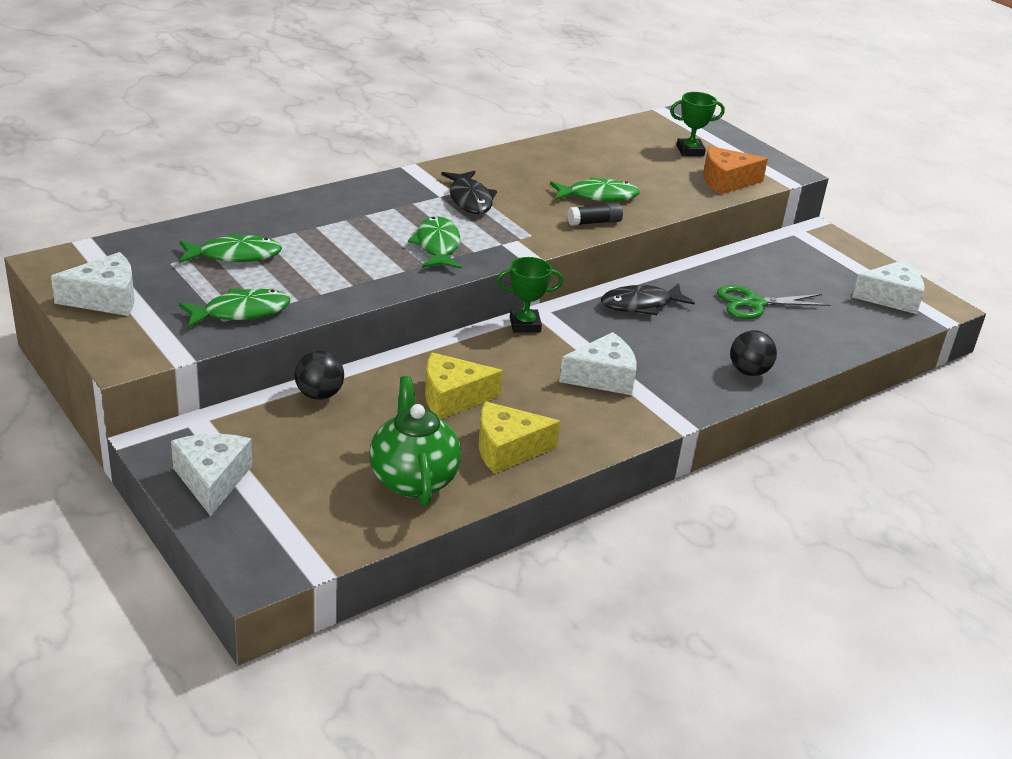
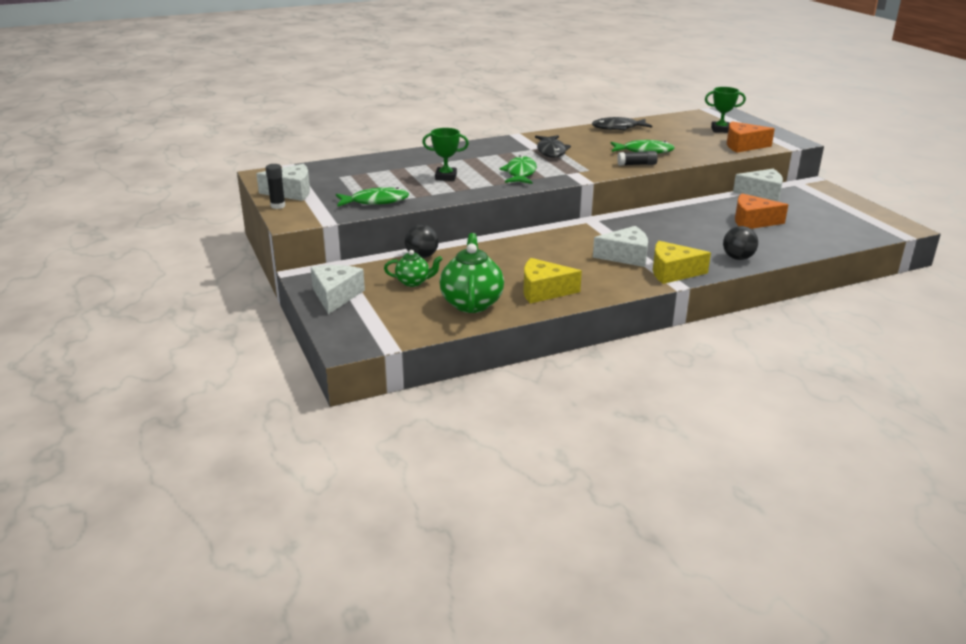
camera: 15 degrees right, 5 degrees down
(93, 328) = (278, 206): none -> black glue stick
(235, 255) = (382, 174): green fish -> none
(320, 445) = (413, 282): none -> green teapot
(452, 397) = (513, 262): yellow cheese -> yellow cheese (672, 272)
(525, 325) = (577, 226): green trophy -> green trophy (446, 177)
(640, 305) = (665, 219): black fish -> black fish (618, 128)
(754, 304) = (752, 221): green scissors -> orange cheese
(891, 298) = (863, 222): white cheese -> white cheese (762, 193)

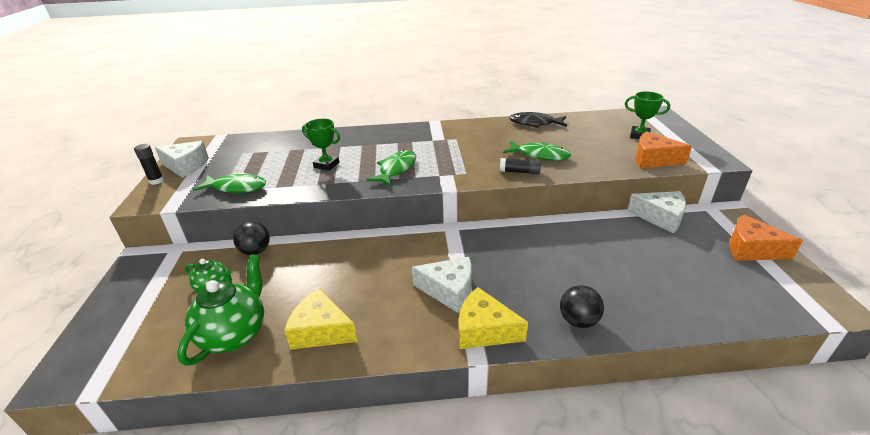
camera: 20 degrees right, 5 degrees up
(336, 296) = (131, 293): white cheese -> none
(551, 151) = (449, 145): black fish -> none
(752, 221) = (628, 260): orange cheese -> orange cheese (751, 249)

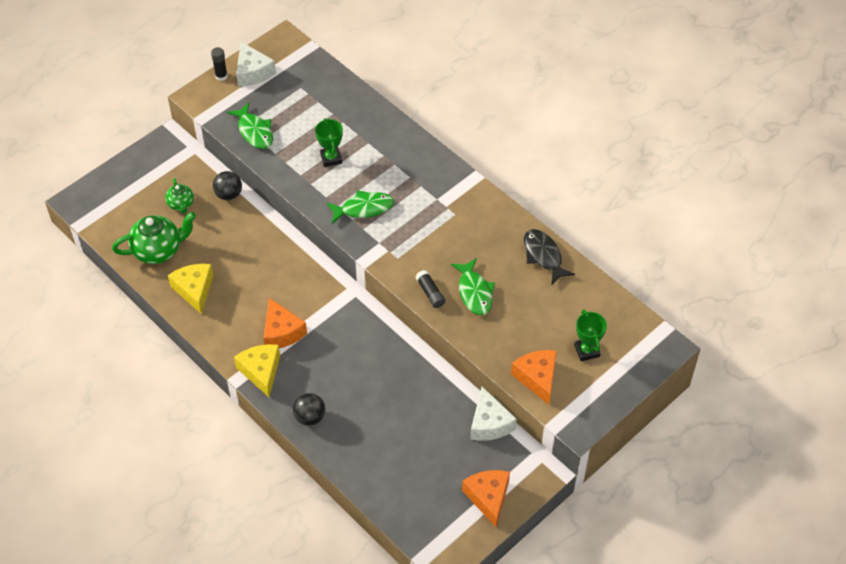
camera: 50 degrees right, 20 degrees up
(449, 290) = (281, 332): white cheese -> orange cheese

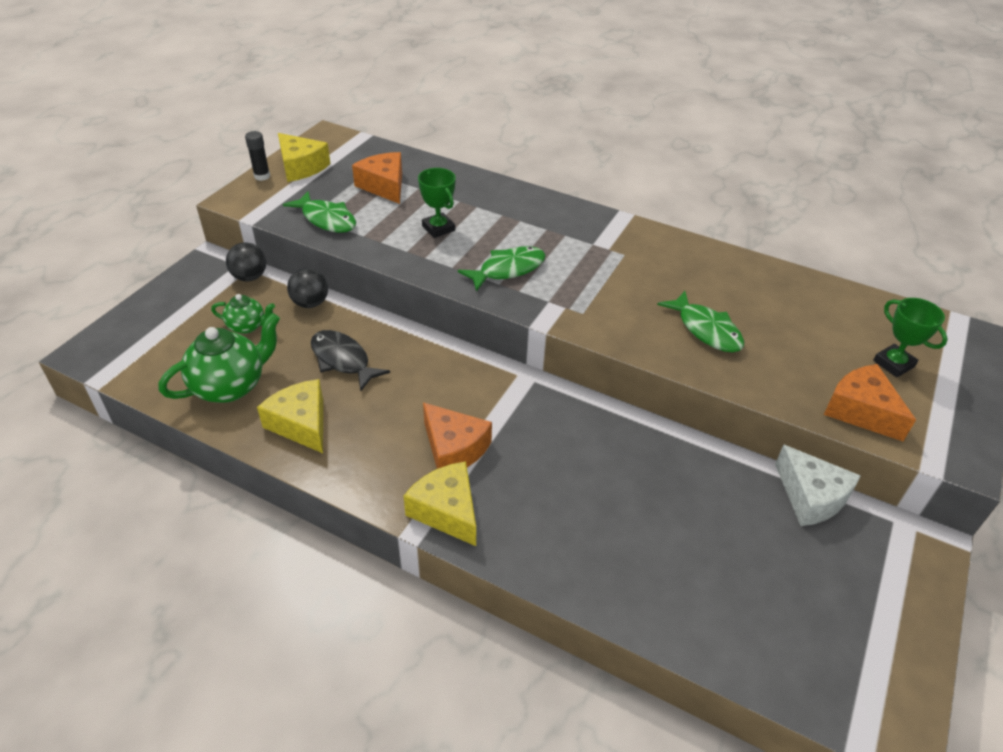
camera: 20 degrees left, 10 degrees down
(181, 204) = (247, 326): green teapot -> green teapot turned 45 degrees counterclockwise
(253, 72) = (301, 167): white cheese -> yellow cheese
(310, 417) = (553, 558): black ball -> black ball (250, 277)
(430, 293) = (650, 342): black glue stick -> none
(488, 497) = (885, 606): orange cheese -> orange cheese (384, 186)
(543, 256) = (759, 274): black fish -> black fish (342, 360)

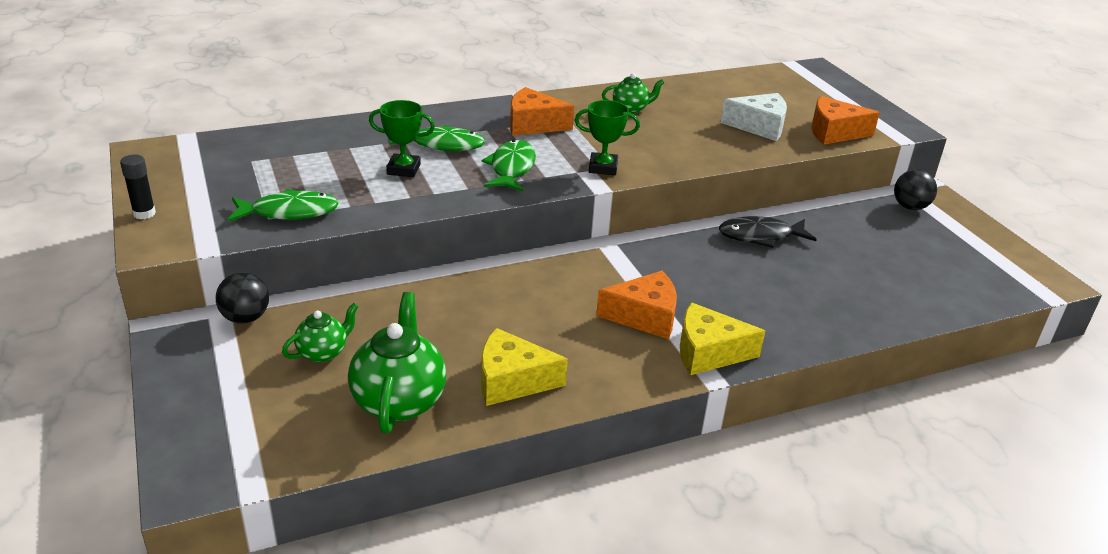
camera: 50 degrees left, 10 degrees down
(301, 167) = (173, 187): yellow cheese -> none
(310, 303) = (348, 301): black ball -> black ball (910, 207)
(342, 360) = (458, 320): black fish -> black fish (760, 236)
(384, 186) = (292, 163): orange cheese -> orange cheese (533, 124)
(694, 274) = (630, 109): none -> green teapot
(706, 330) = (694, 136): green fish -> green fish (443, 145)
(810, 497) = (854, 205): white cheese -> white cheese (759, 127)
(893, 364) = (806, 101): green trophy -> green trophy (603, 167)

